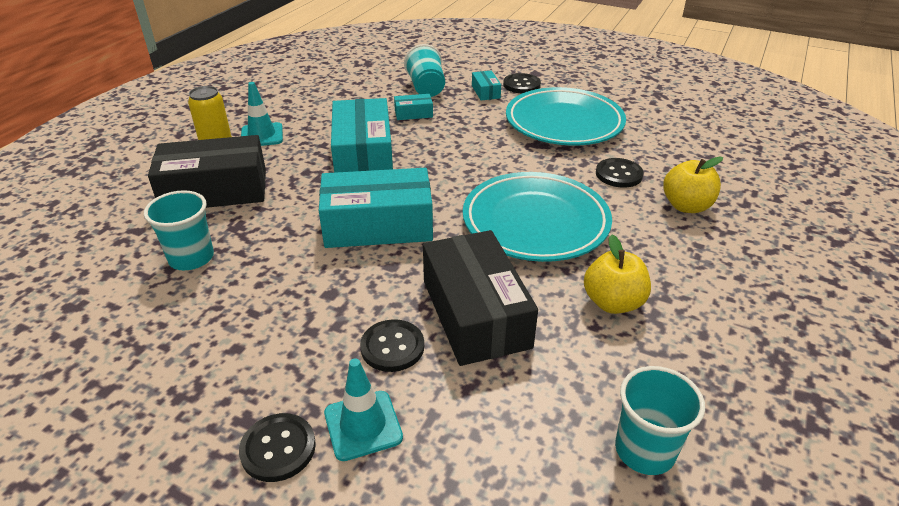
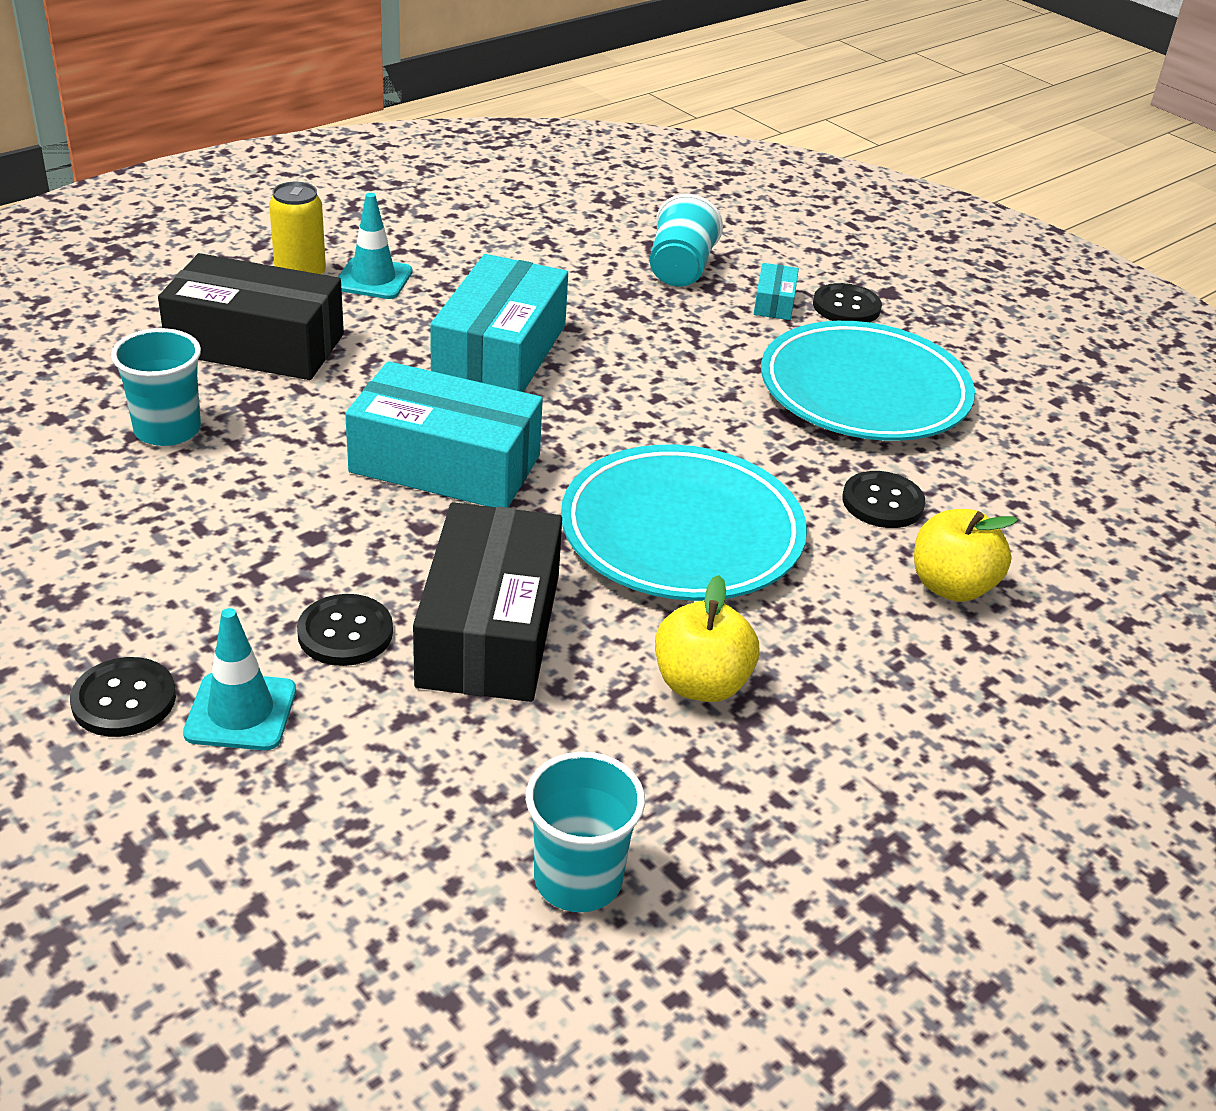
camera: 20 degrees right, 0 degrees up
(413, 113) = (626, 307): turquoise box -> none

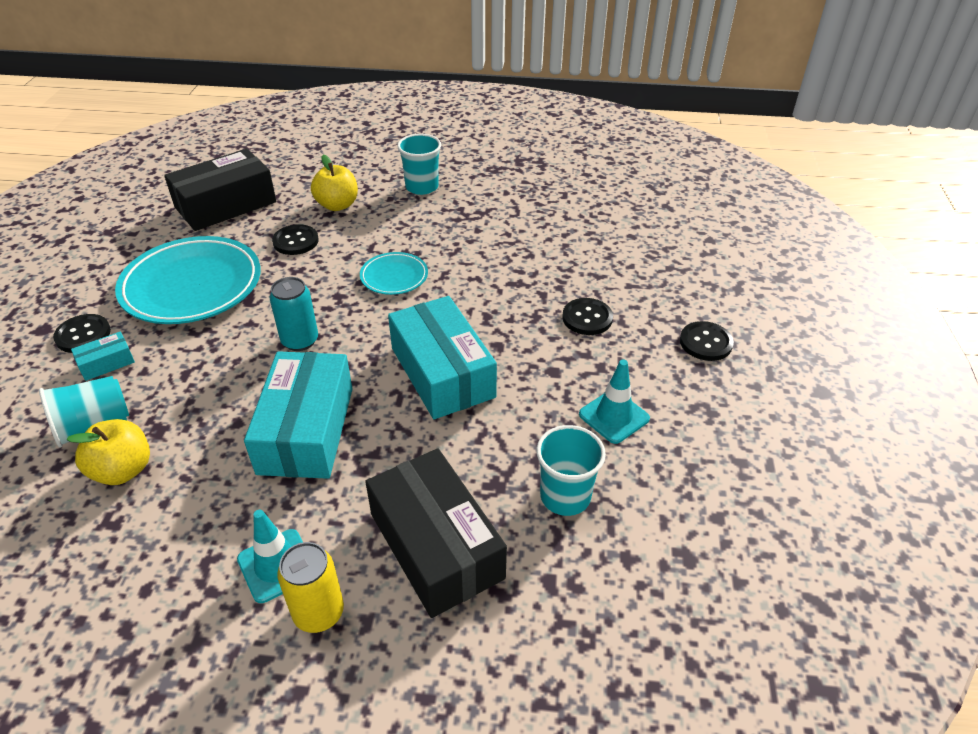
camera: 130 degrees left, 5 degrees up
(241, 712) = (660, 311): turquoise traffic cone -> turquoise traffic cone (614, 416)
(489, 629) = (527, 286): black box -> black box (226, 205)
(500, 352) = (306, 430): turquoise box -> turquoise box turned 60 degrees counterclockwise
(578, 879) = (595, 208): turquoise cup -> turquoise cup (422, 187)
(647, 409) = (300, 341): none -> turquoise can
(681, 533) = (394, 277): turquoise plate -> turquoise plate, size x0.50
(701, 684) = (478, 228): yellow apple -> yellow apple (123, 470)

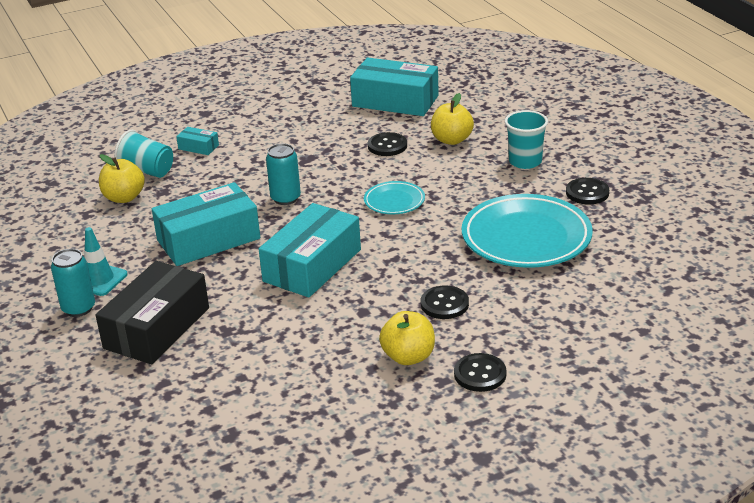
camera: 60 degrees right, 10 degrees down
(83, 335) = (213, 127): black button -> black button (587, 193)
(192, 286) = (295, 135): turquoise plate -> turquoise plate (526, 238)
(226, 205) = (395, 101): black box -> turquoise box
(318, 612) = (78, 308): yellow can -> turquoise can
(565, 496) = (241, 363): turquoise cup -> none
(614, 416) = (341, 357): turquoise traffic cone -> none
(648, 373) = (408, 357): none -> yellow apple

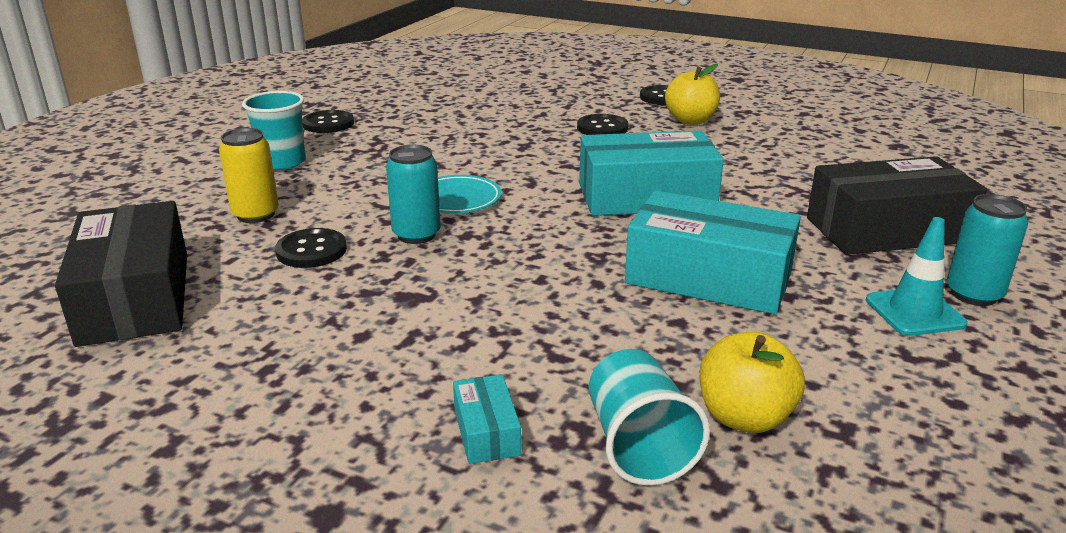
camera: 130 degrees left, 5 degrees down
(285, 198) = (540, 267): turquoise can -> turquoise can (416, 235)
(395, 101) = (135, 298): turquoise box -> black box
(451, 140) = (256, 215): yellow apple -> yellow can
(526, 238) = (448, 126): turquoise plate -> none

